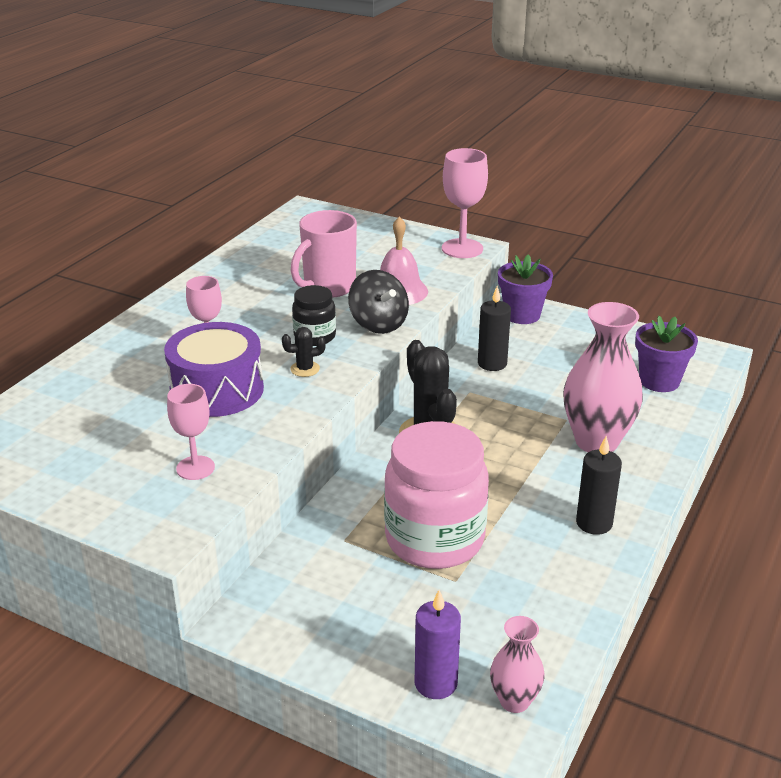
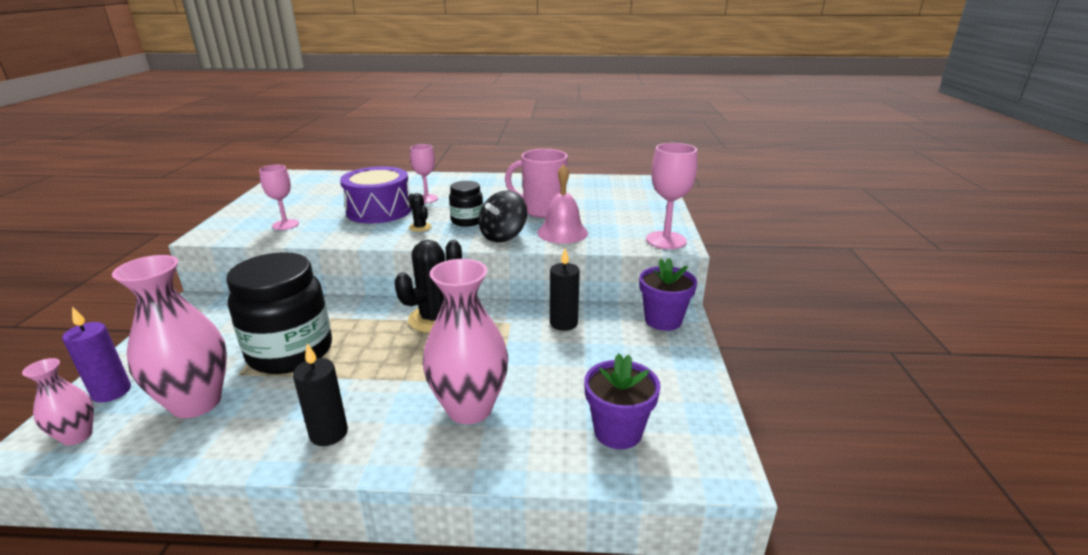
camera: 65 degrees right, 5 degrees down
(434, 539) = (290, 352): pink jar -> black jar
(497, 611) = (196, 403): none -> pink vase

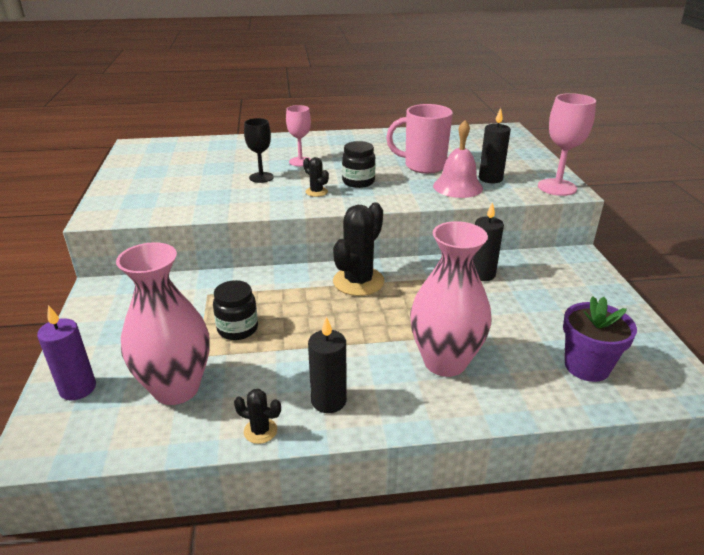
camera: 10 degrees left, 5 degrees up
(77, 436) = (74, 436): pink vase -> none
(244, 455) = (260, 431): none -> black cactus
(285, 225) = (174, 199): pink goblet -> none
(290, 352) = (237, 329): black jar -> black jar, size x0.50
(379, 210) = (261, 177): purple drum -> black goblet
(503, 236) = (404, 194): black spinning top -> none
(602, 227) = (490, 179): none -> black candle
(663, 320) = (568, 263): purple flower pot -> none

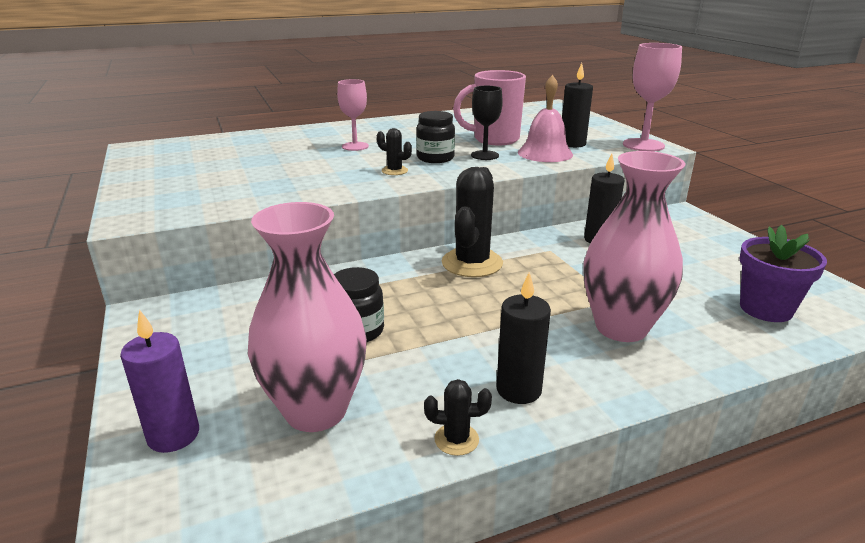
camera: 15 degrees left, 5 degrees down
(261, 177) = (319, 164): black goblet -> black goblet (484, 155)

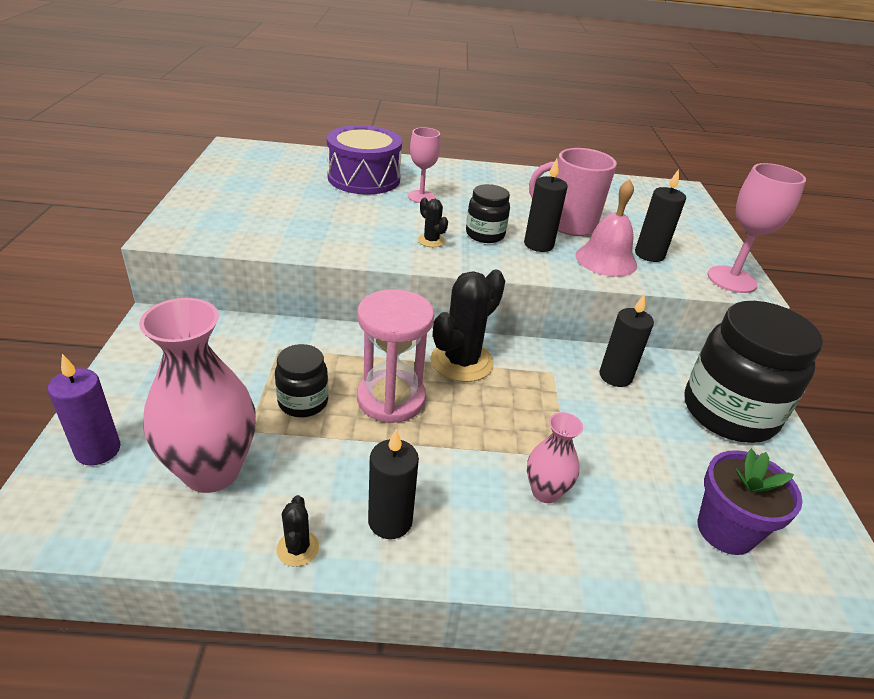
camera: 20 degrees right, 10 degrees up
(290, 145) = (364, 178): none -> purple drum
(436, 305) = (391, 399): none -> pink hourglass
(456, 439) = (298, 548): black cactus -> black cactus turned 60 degrees clockwise
(484, 155) = (538, 245): black goblet -> black candle
(621, 327) = (545, 492): pink vase -> pink vase, size x0.52
(697, 239) = (728, 412): none -> black jar

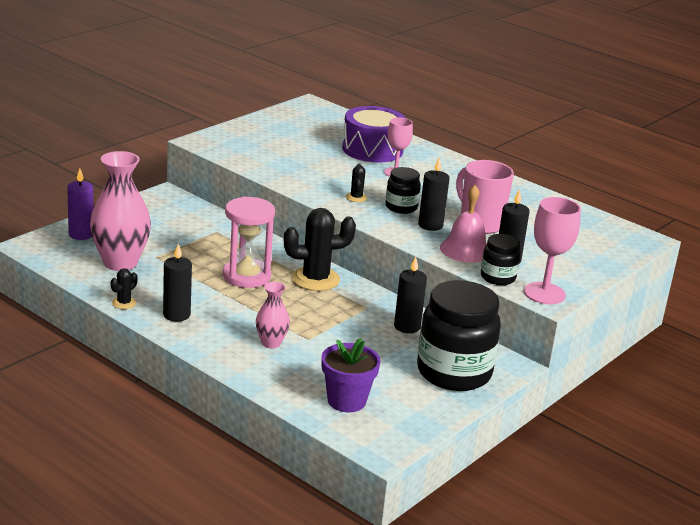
camera: 40 degrees right, 10 degrees down
(303, 402) = (197, 257): black jar -> black jar (498, 277)

